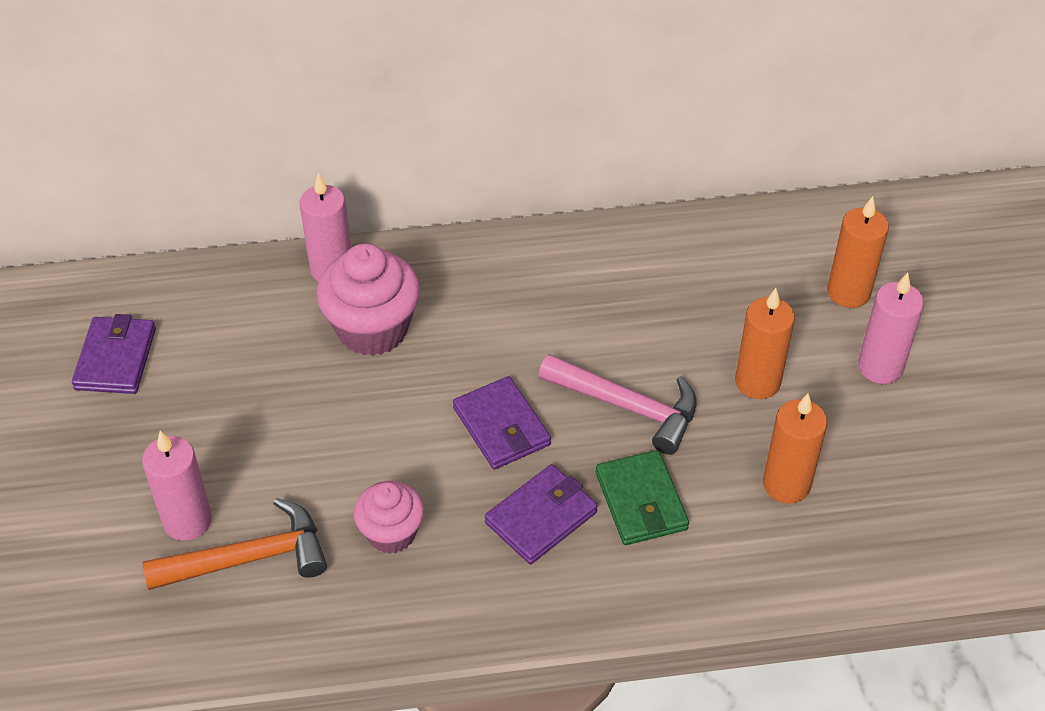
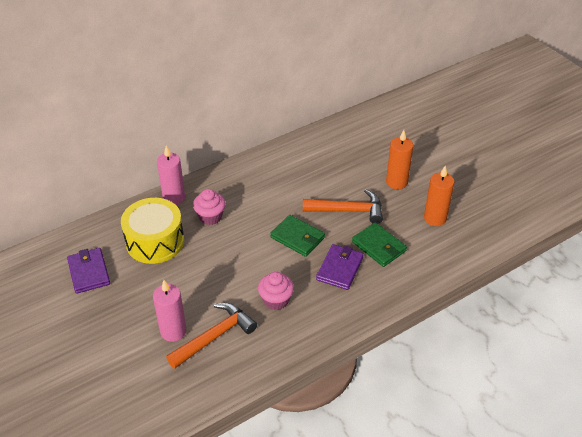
camera: 25 degrees left, 5 degrees down
(253, 341) = (155, 241): none -> yellow drum
(372, 329) = (210, 217): pink cupcake -> pink cupcake, size x0.62
(501, 426) = (297, 238): purple wallet -> green wallet
(628, 407) = (348, 210): pink hammer -> orange hammer
(848, 292) = (411, 135): orange candle -> none
(880, 367) = (442, 159): pink candle -> none

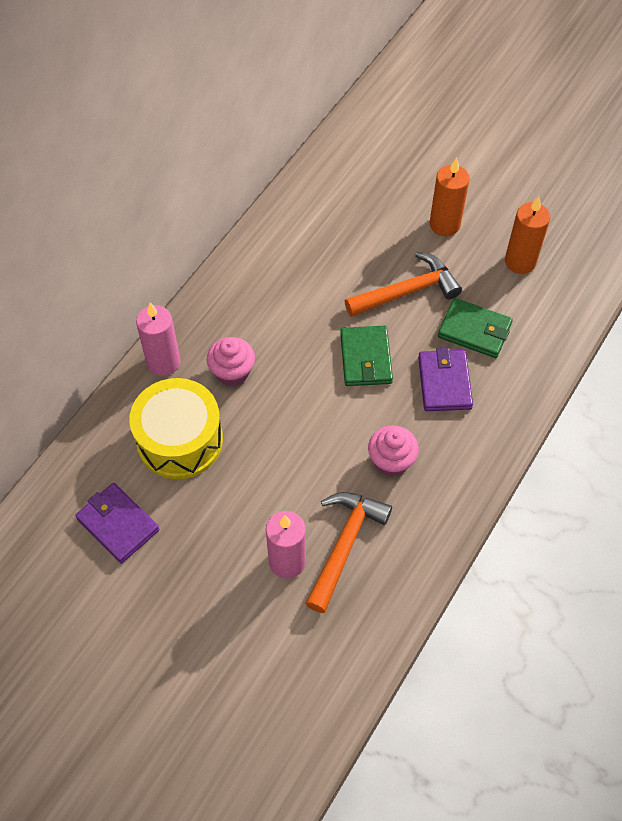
camera: 25 degrees left, 15 degrees up
(297, 238) = (365, 358): green wallet -> green wallet turned 75 degrees clockwise

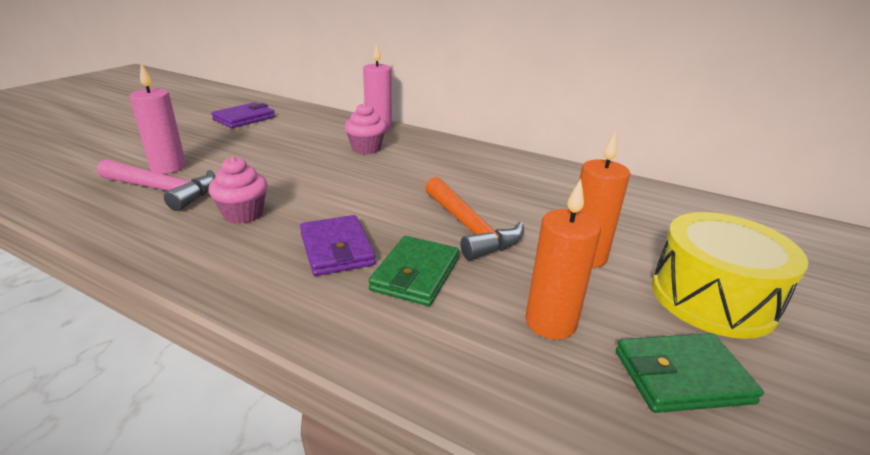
camera: 85 degrees right, 30 degrees down
(180, 440) = (306, 133): yellow drum -> yellow drum (712, 298)
(344, 545) = (164, 190): orange hammer -> pink hammer
(365, 358) = (376, 203): green wallet -> green wallet (682, 376)
(444, 383) = (336, 249): purple wallet -> purple wallet turned 75 degrees clockwise

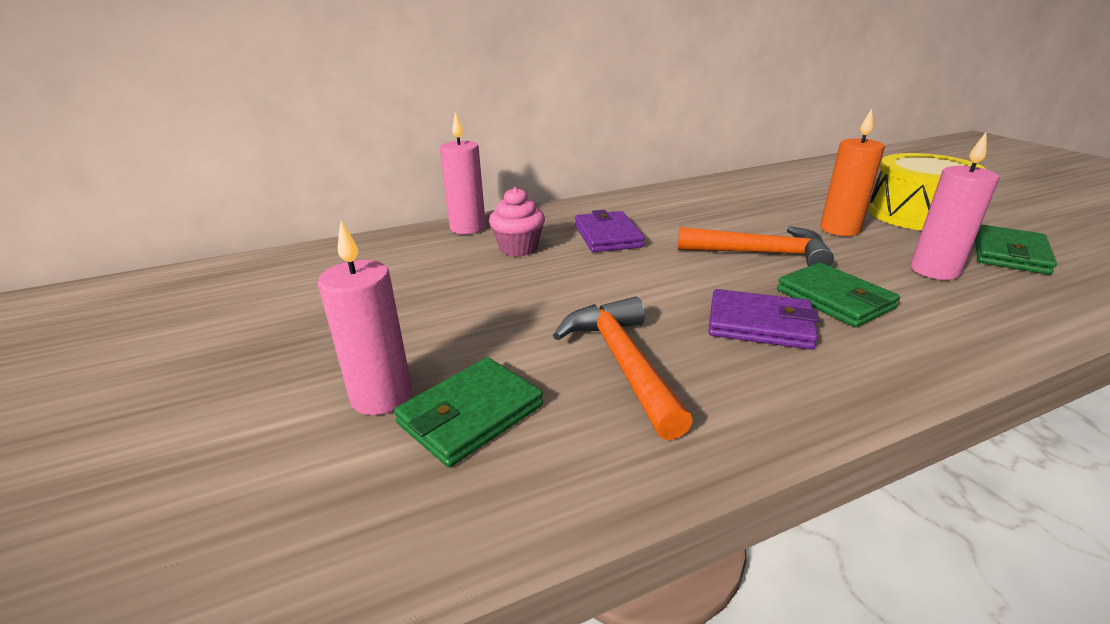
camera: 50 degrees left, 0 degrees up
(164, 190) = (470, 414): pink hammer -> green wallet
(243, 214) = (622, 362): pink cupcake -> orange hammer
(244, 118) = (279, 297): purple wallet -> purple wallet (607, 236)
(550, 322) = (934, 270): orange candle -> pink candle

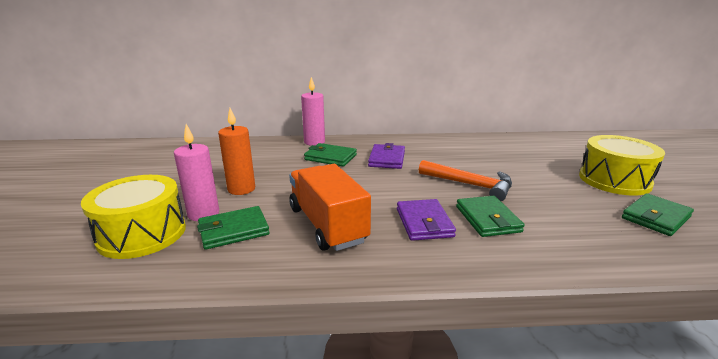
camera: 20 degrees right, 5 degrees down
(285, 471) = (142, 234): none -> yellow drum
(518, 248) = (330, 157): pink cupcake -> green wallet
(622, 362) = (327, 224): orange hammer -> orange truck
(759, 324) = (424, 223): purple wallet -> purple wallet turned 45 degrees clockwise
(839, 229) = (543, 180): orange candle -> orange candle (241, 189)
(934, 270) = (580, 216): pink candle -> none

